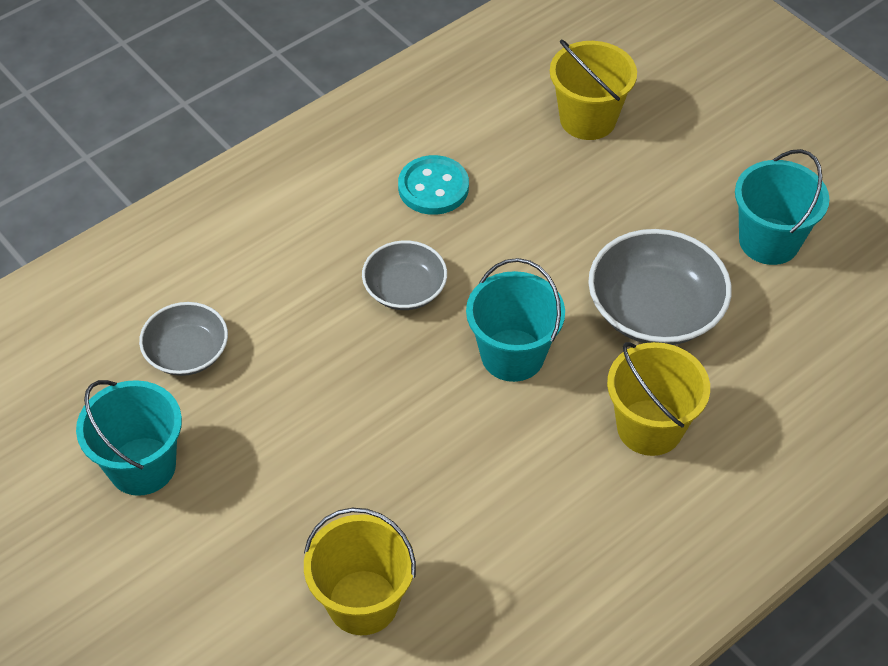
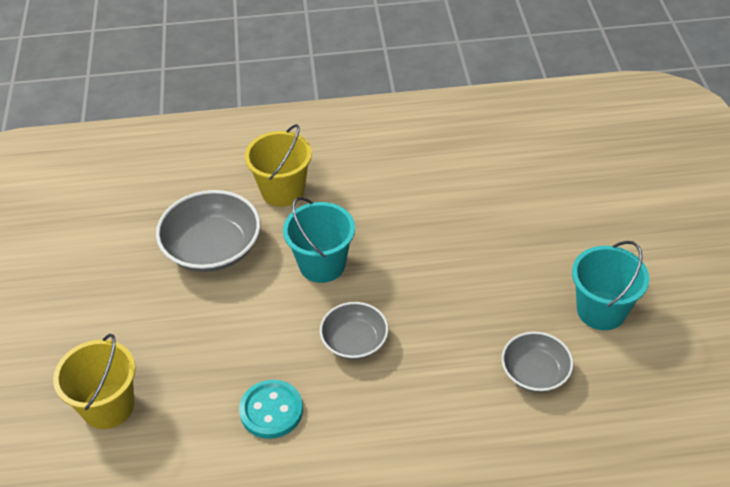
camera: 145 degrees left, 5 degrees down
(363, 602) = (506, 183): yellow bucket -> none
(769, 241) = (100, 253): turquoise bucket -> none

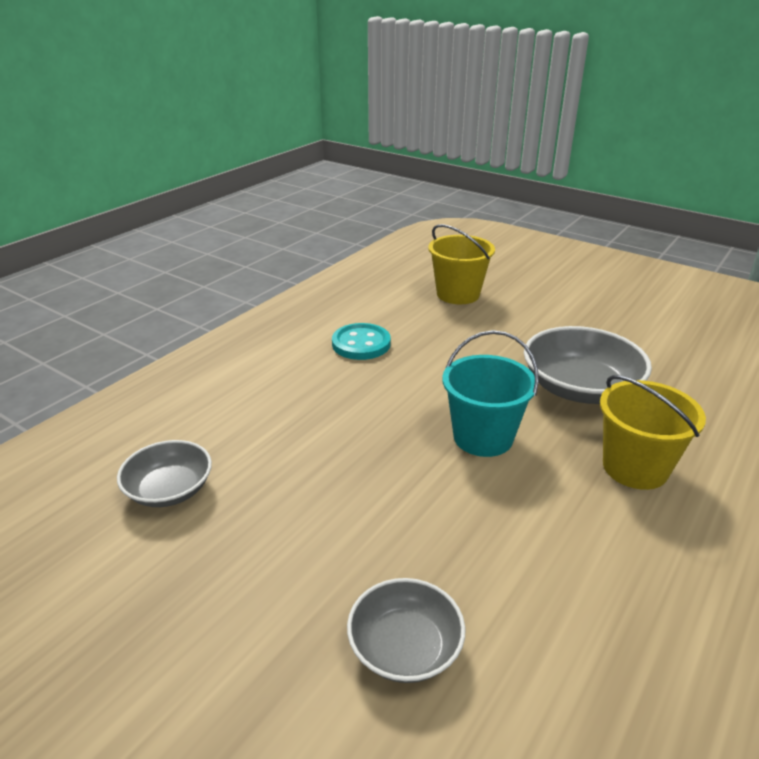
camera: 130 degrees right, 15 degrees down
(354, 341) = (365, 408): grey bowl -> grey bowl (405, 647)
(601, 310) = (133, 606): turquoise bucket -> none

